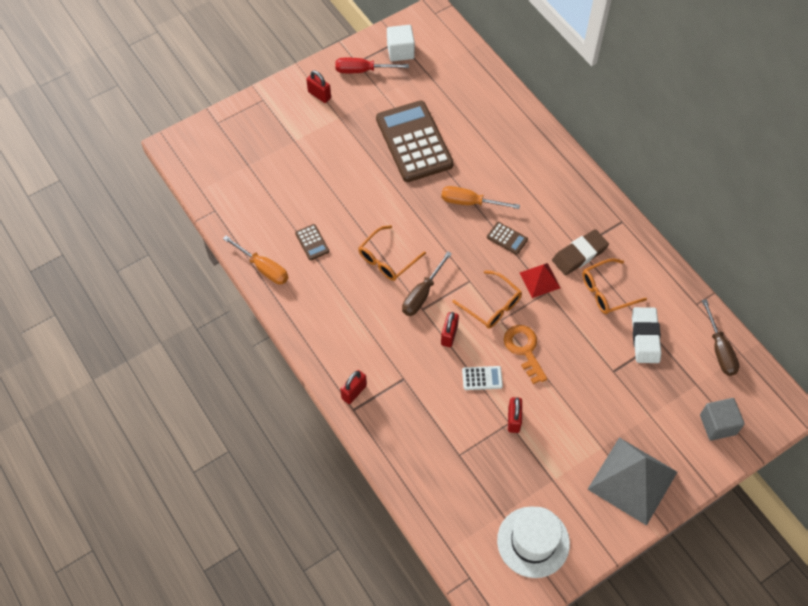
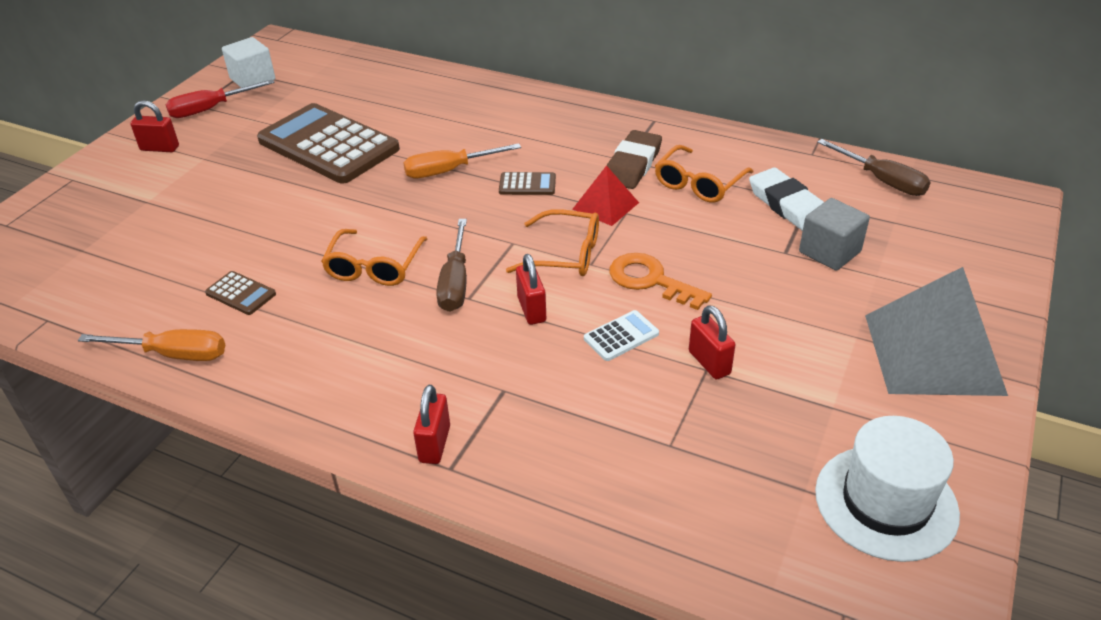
camera: 30 degrees left, 20 degrees down
(718, 424) = (962, 248): grey cube -> grey cube (829, 252)

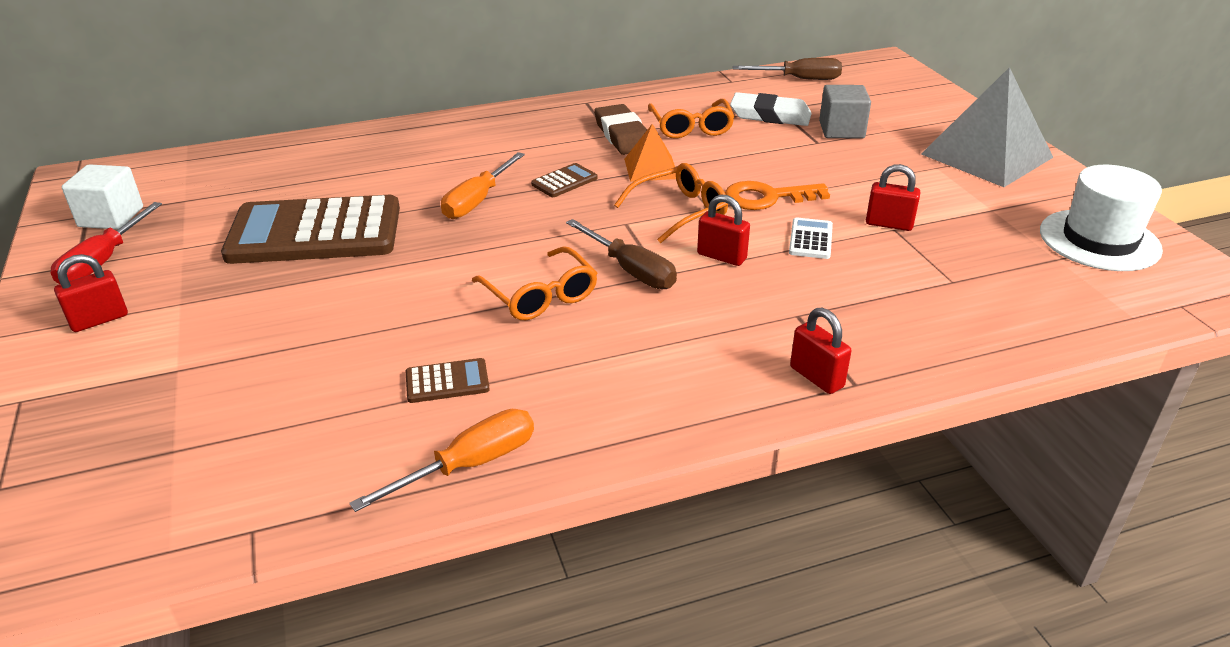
camera: 45 degrees left, 5 degrees down
(605, 205) = (651, 168): red pyramid -> orange pyramid

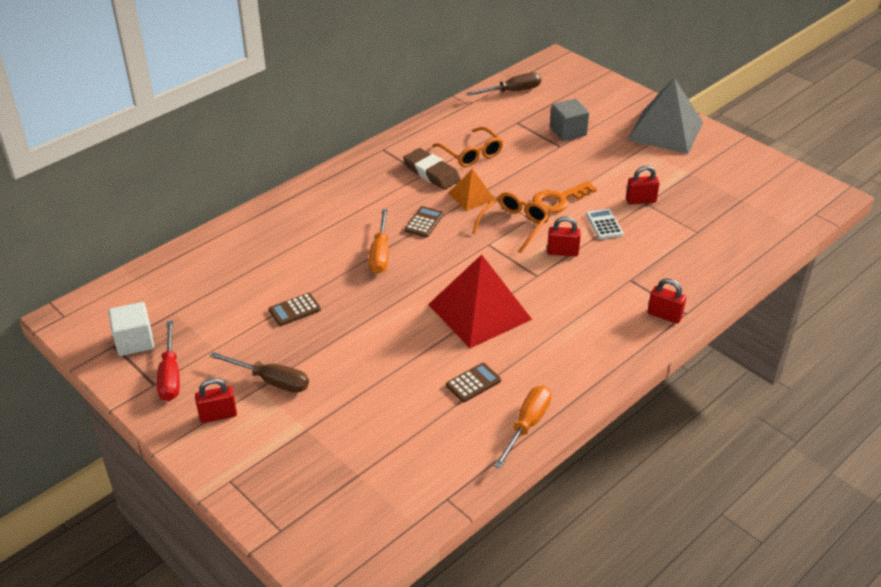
camera: 25 degrees left, 5 degrees up
(99, 320) = (218, 415): red padlock -> red padlock turned 45 degrees clockwise
(315, 232) = (294, 310): brown calculator -> brown calculator, size x0.40
(540, 296) = (479, 311): orange glasses -> red pyramid
(631, 270) = (517, 278): brown screwdriver -> brown screwdriver (271, 381)
(770, 115) = (515, 130): white eraser -> none
(1099, 240) = (756, 180): white hat -> none

